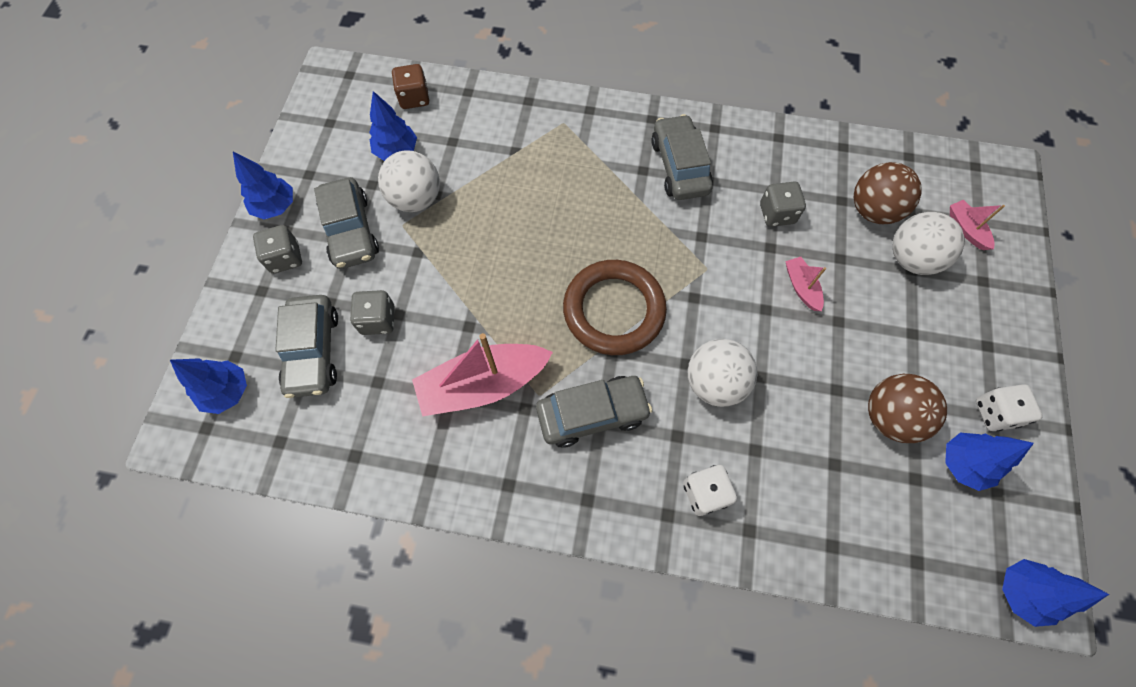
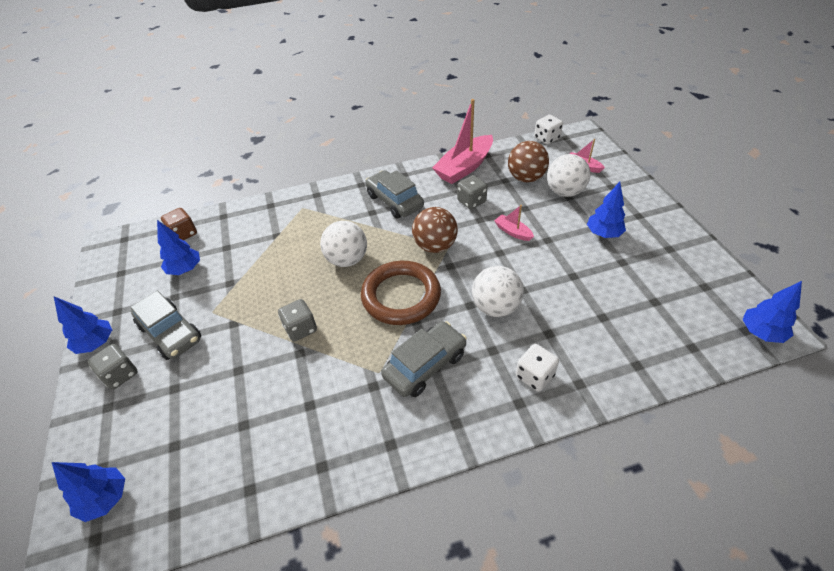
camera: 25 degrees left, 20 degrees down
(313, 351) = (176, 429): grey car -> none
(378, 320) = (222, 381): grey dice -> grey dice (300, 328)
(416, 199) = (215, 291): white ball -> white ball (347, 260)
(483, 385) = (332, 385): pink boat -> pink boat (464, 167)
(889, 417) = (614, 276): brown ball -> brown ball (435, 246)
(963, 464) = (674, 280): blue tree -> blue tree (603, 234)
(995, 413) = (669, 246): white dice -> white dice (546, 138)

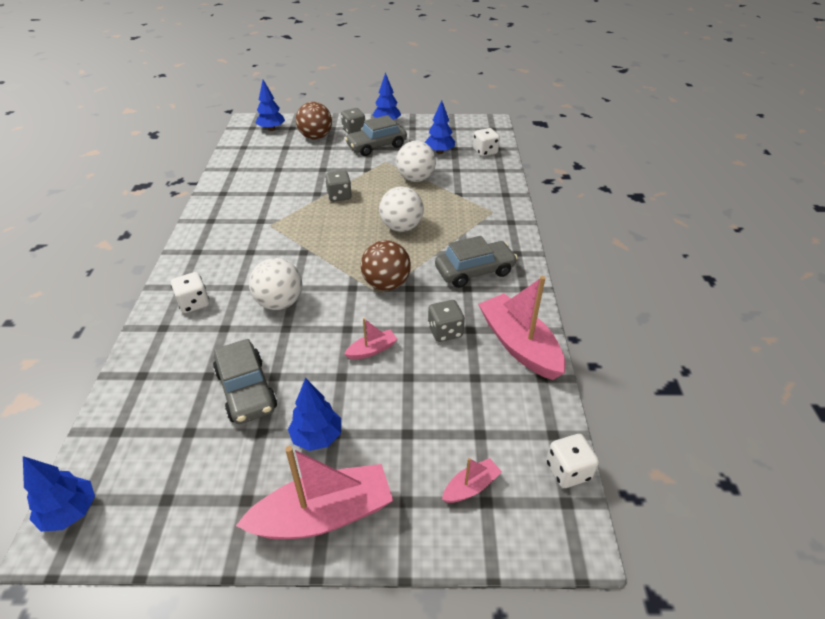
camera: 105 degrees right, 5 degrees down
(183, 234) = (485, 152): brown dice -> white dice
(401, 296) = (336, 249): brown ring -> none
(425, 365) = (256, 247): grey car -> grey car (246, 390)
(526, 178) = (470, 401): brown ball -> brown ball (316, 137)
(564, 192) = (420, 433): white ball -> white ball (416, 179)
(647, 213) = (323, 515): none -> pink boat

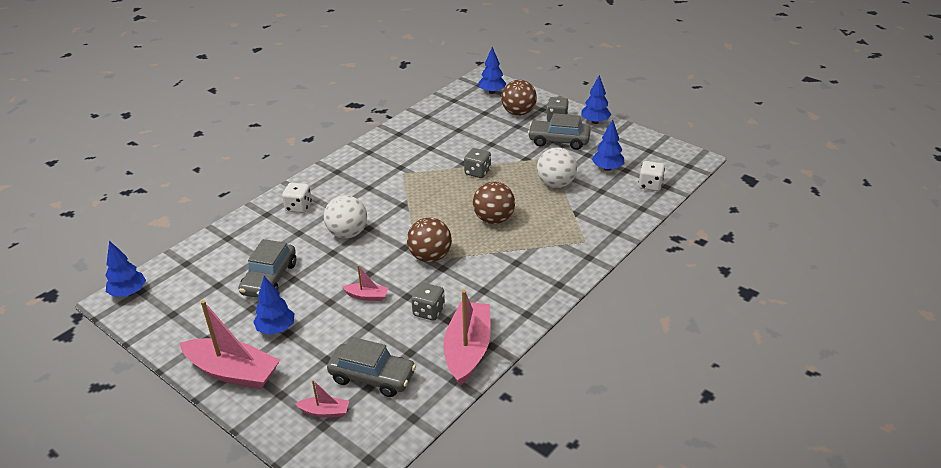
camera: 40 degrees right, 5 degrees down
(401, 227) = (493, 219): white ball -> brown ball
(474, 271) = (506, 280): grey car -> grey car (372, 377)
(568, 471) = (393, 443): white dice -> none

